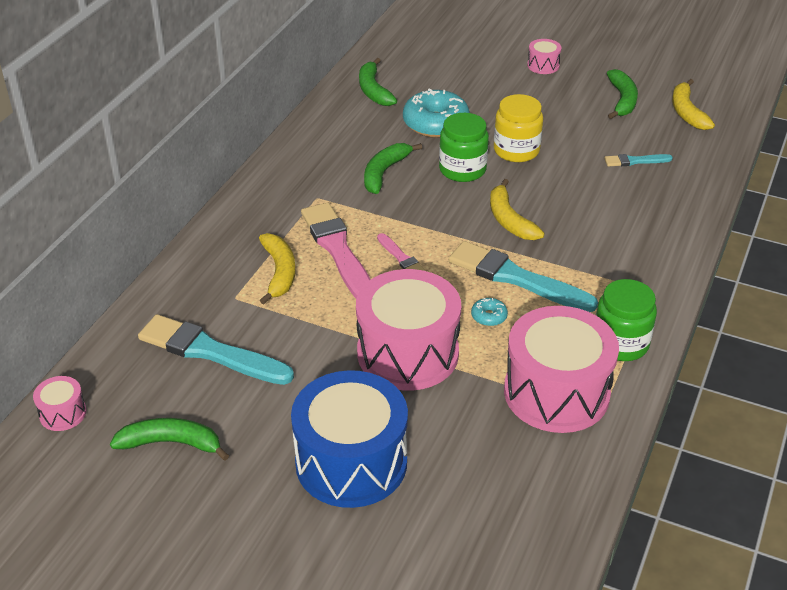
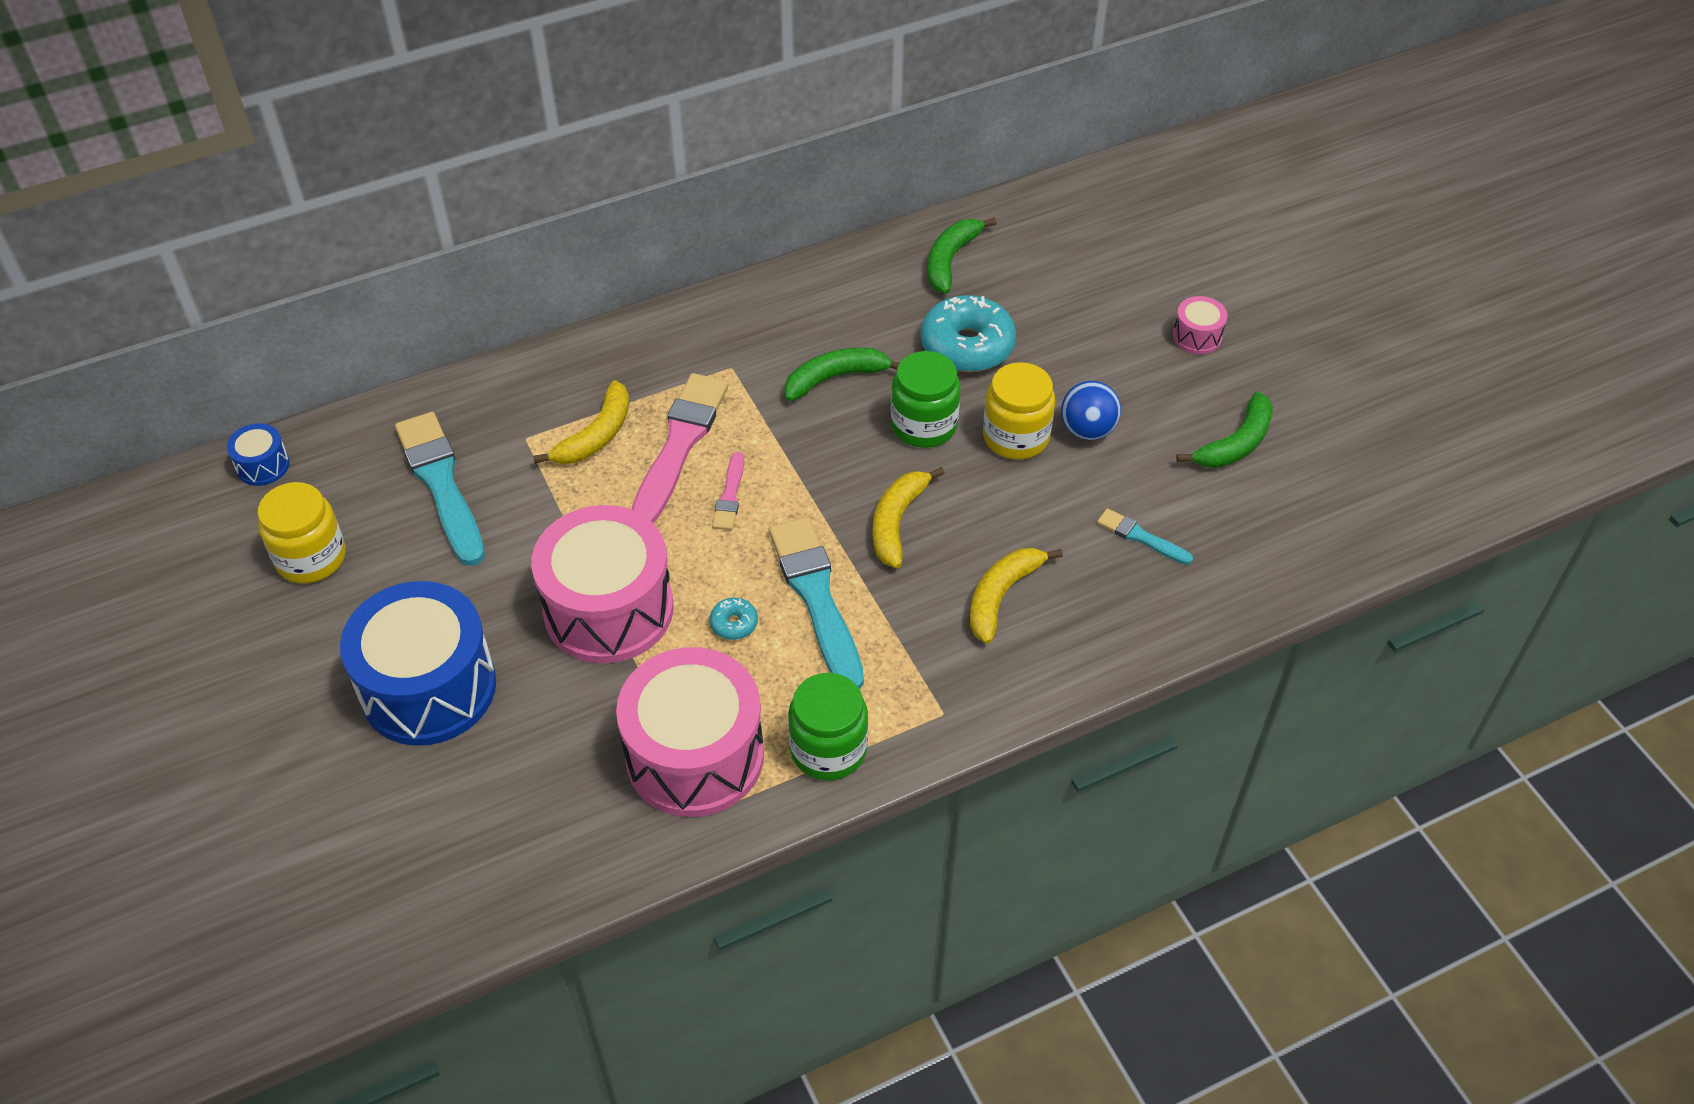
camera: 40 degrees right, 10 degrees up
(63, 413) = (263, 465): pink drum -> blue drum
(171, 443) = (311, 558): green banana -> yellow jar
(547, 130) = (1087, 430): none -> blue ball
(687, 112) = (1299, 510): yellow banana -> yellow banana (1001, 596)

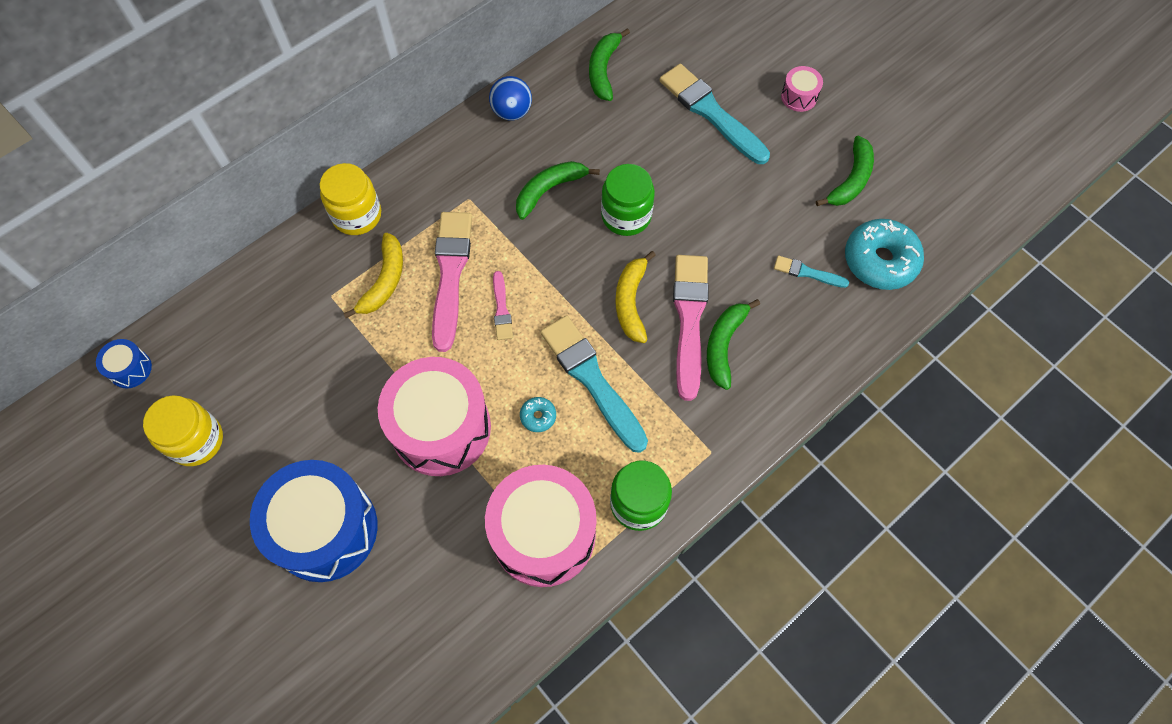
camera: 15 degrees left, 15 degrees up
(441, 484) = (278, 352): turquoise brush -> turquoise brush (711, 113)
(965, 558) = (689, 320): none -> pink brush
(967, 346) = (637, 141): turquoise donut -> turquoise donut (880, 260)
(1001, 596) = (724, 345): yellow banana -> green banana
(1016, 437) = (695, 210): yellow jar -> yellow jar (357, 215)
(1087, 430) = (744, 192): blue ball -> blue ball (512, 112)

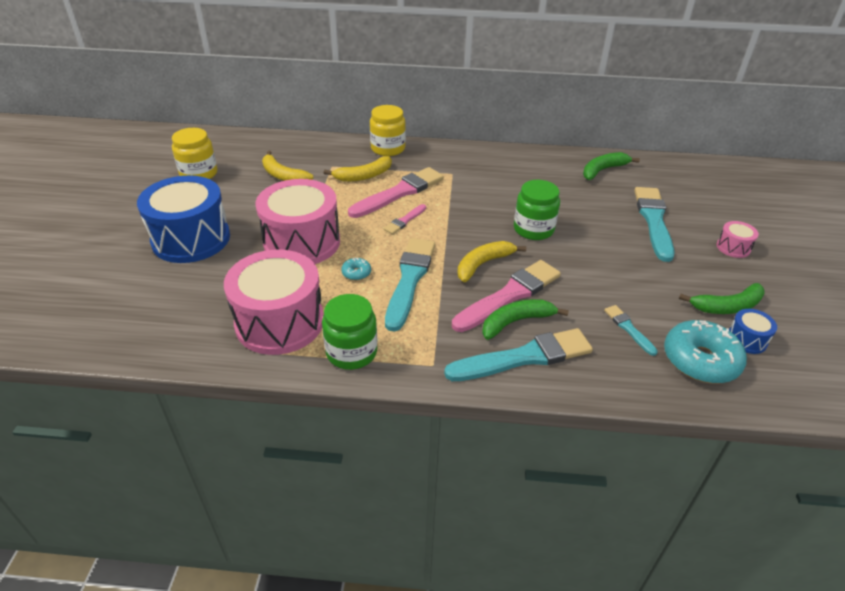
camera: 45 degrees right, 25 degrees down
(130, 369) = (216, 138): blue drum -> blue drum (746, 339)
(297, 357) = (283, 176): none -> yellow banana
(512, 112) = (524, 158): blue ball -> none
(549, 190) = (501, 194): green banana -> none
(765, 378) = (523, 357): none -> turquoise brush

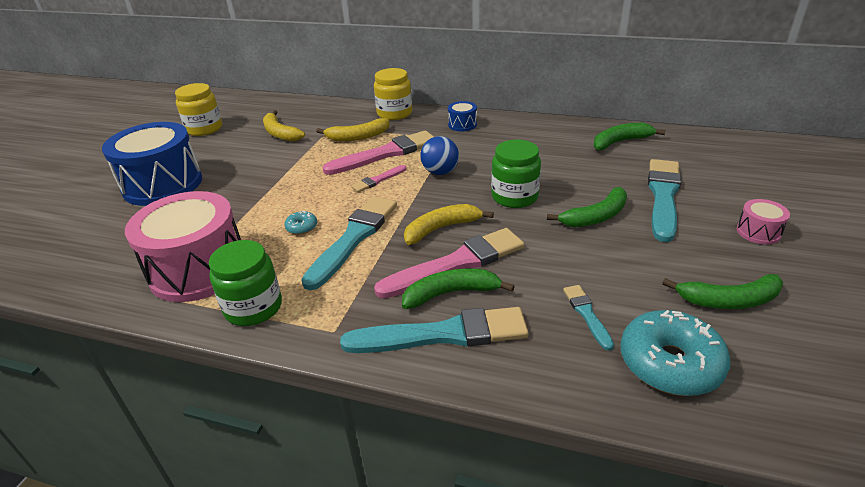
camera: 15 degrees right, 5 degrees down
(302, 242) = (264, 194): pink drum -> none
(458, 209) = (440, 172): none -> blue ball
(607, 243) = (596, 217): none -> green banana
(746, 339) = (744, 344): blue drum -> blue drum (462, 125)

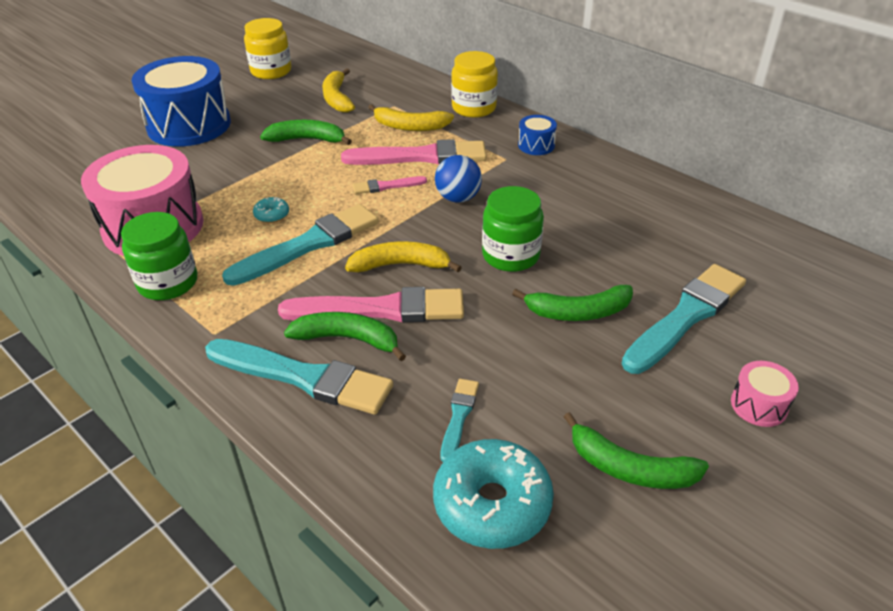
camera: 25 degrees right, 5 degrees up
(620, 142) = (706, 227): green banana -> green banana (307, 139)

